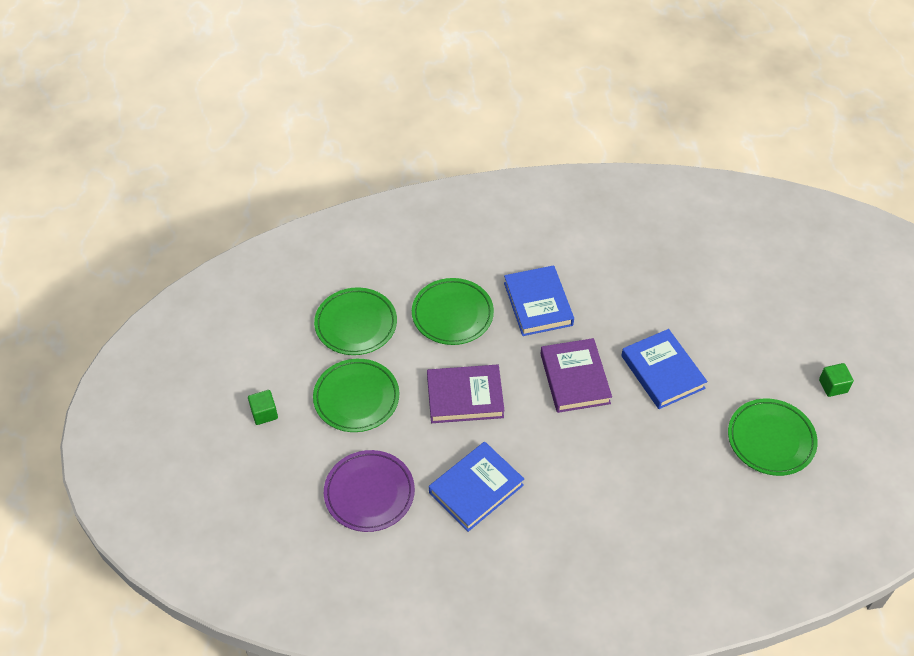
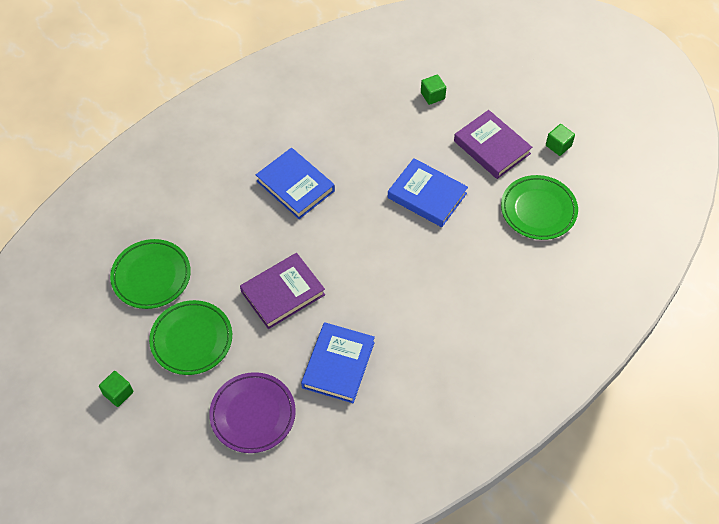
camera: 30 degrees left, 5 degrees up
(452, 314) = (229, 228): green plate -> none
(575, 378) = (362, 234): purple book -> purple book (492, 147)
(728, 278) = (432, 95): none -> green cube

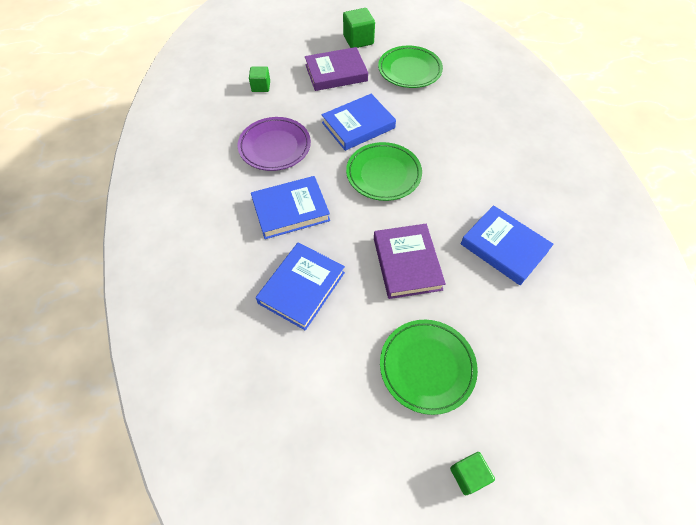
camera: 65 degrees left, 0 degrees up
(151, 276) = (326, 381): green plate -> green plate (383, 174)
(223, 227) = (301, 287): none -> blue book
(253, 414) = (537, 339): purple plate -> purple plate (275, 147)
(558, 145) = (358, 40): green cube -> green cube, size x1.54

